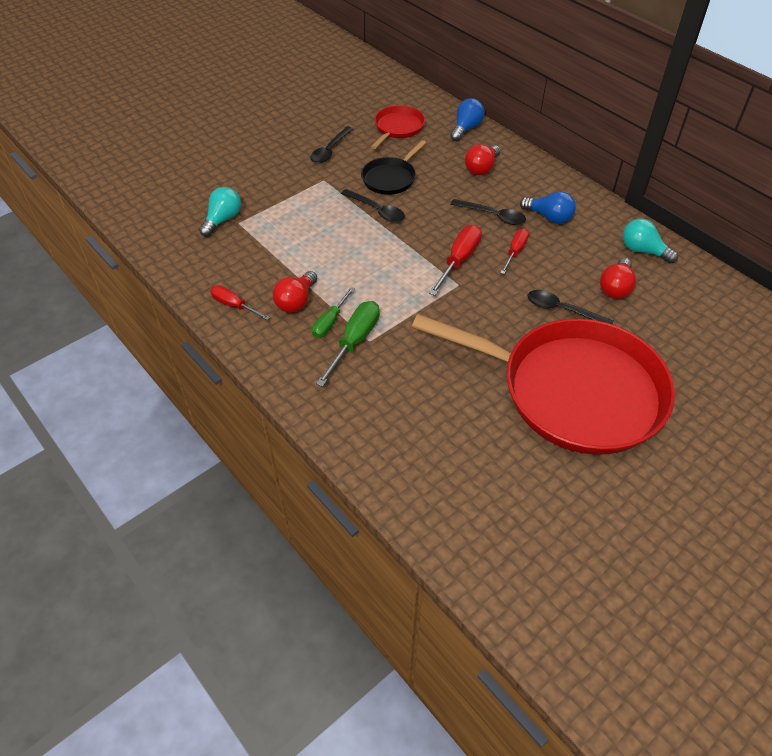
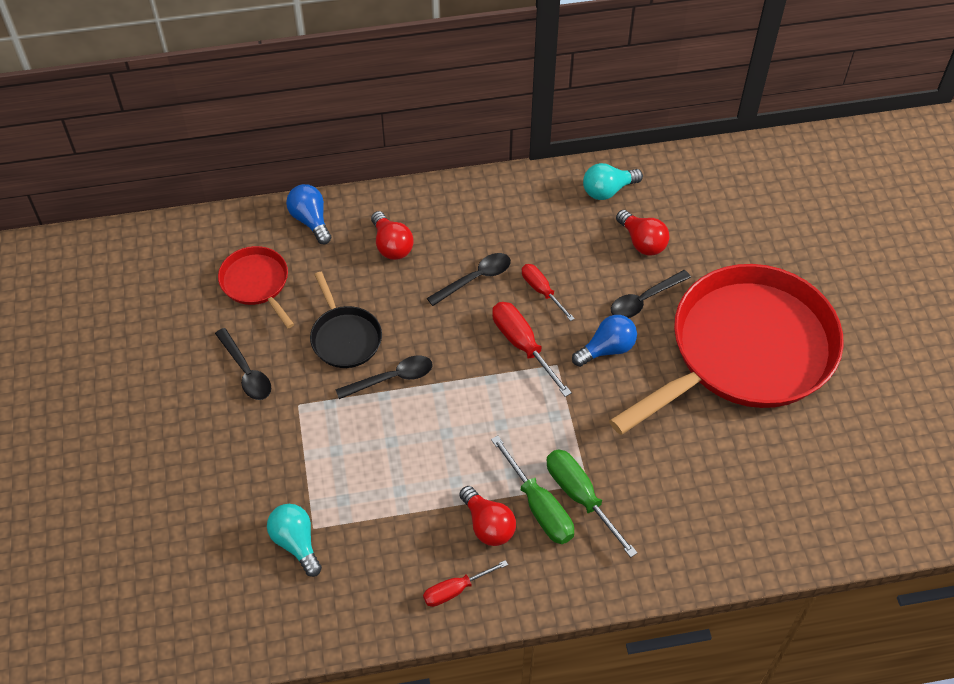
camera: 60 degrees left, 5 degrees up
(330, 322) = (539, 507): green screwdriver -> green screwdriver, size x1.53
(549, 217) = (511, 233): blue light bulb -> blue light bulb (607, 349)

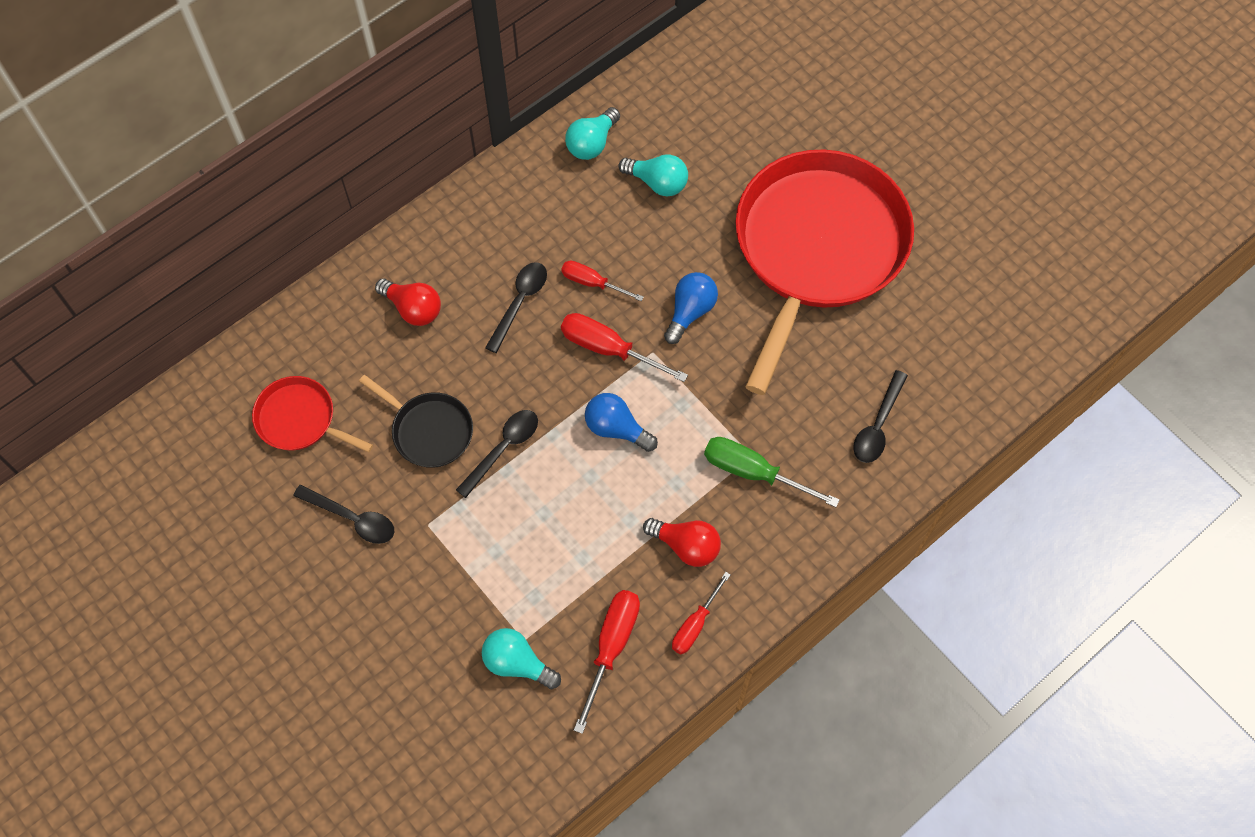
camera: 30 degrees left, 10 degrees up
(310, 220) = (311, 323): blue light bulb -> blue light bulb (616, 429)
(377, 570) = (611, 647): none -> red screwdriver
(539, 507) = (722, 502): green screwdriver -> none
(642, 242) = (657, 183): red light bulb -> turquoise light bulb
(644, 300) = (695, 243): black spoon -> black spoon (877, 426)

